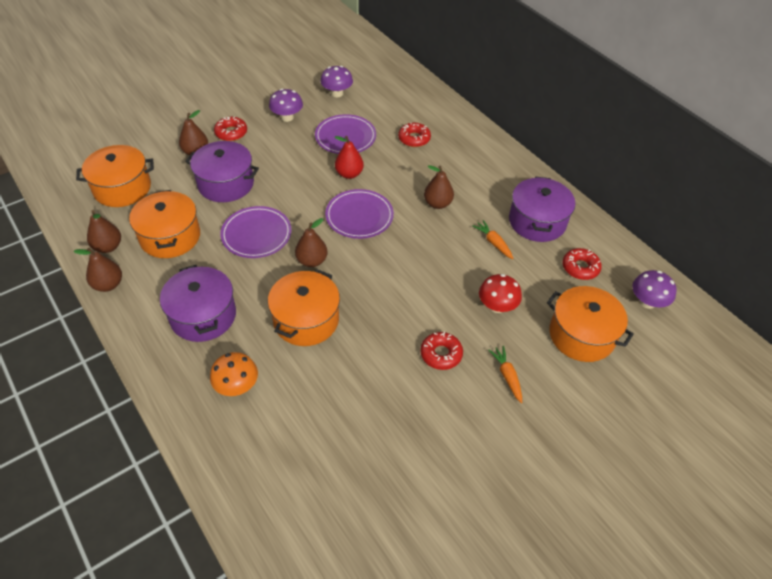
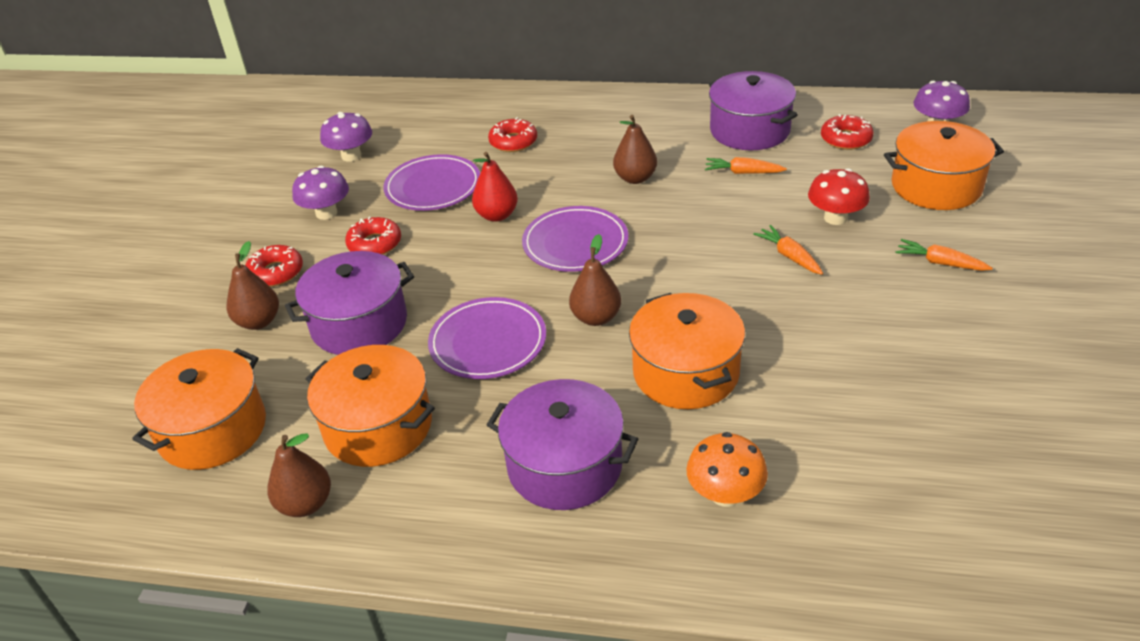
camera: 40 degrees left, 10 degrees down
(108, 284) = (380, 541): brown pear -> none
(440, 306) = (789, 256): none -> orange carrot
(441, 354) = (859, 293): red donut -> red donut (375, 244)

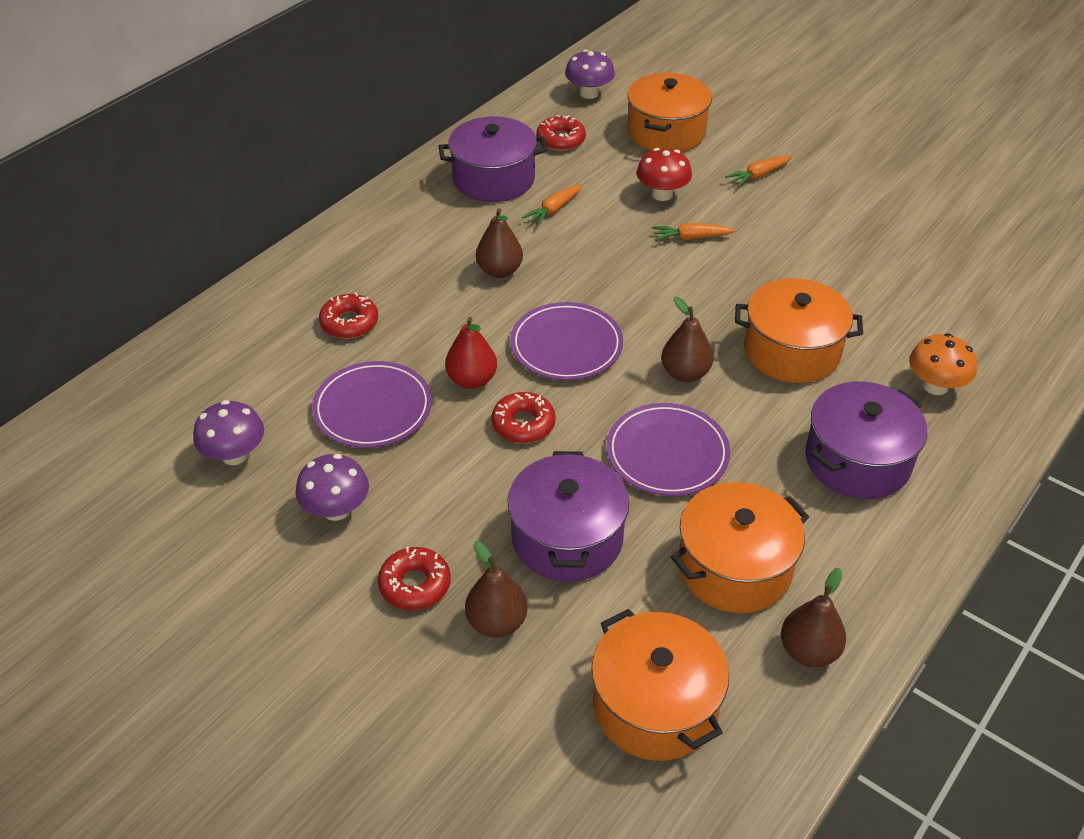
camera: 65 degrees left, 5 degrees up
(375, 244) = (436, 486): red donut -> red donut (523, 424)

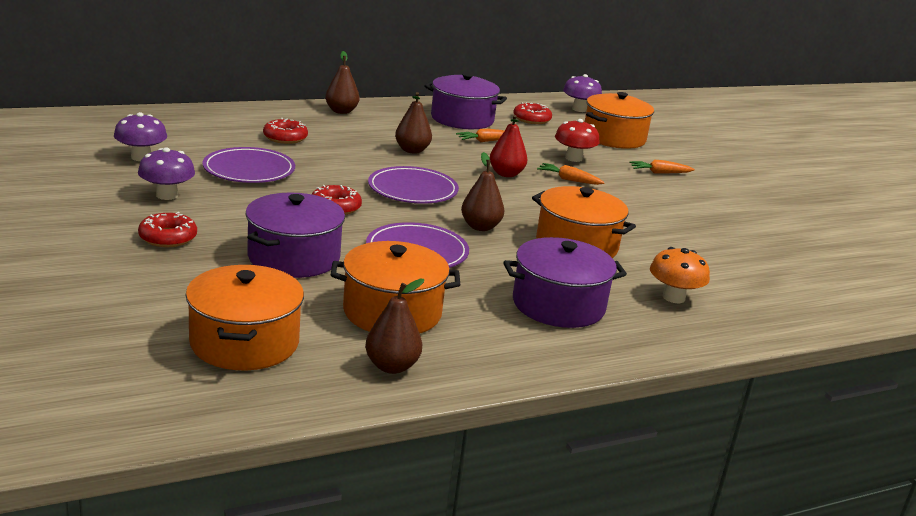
camera: 25 degrees right, 20 degrees down
(472, 380) = (328, 181): red pear -> red pear (506, 174)
(497, 622) = (194, 270): brown pear -> brown pear (341, 111)

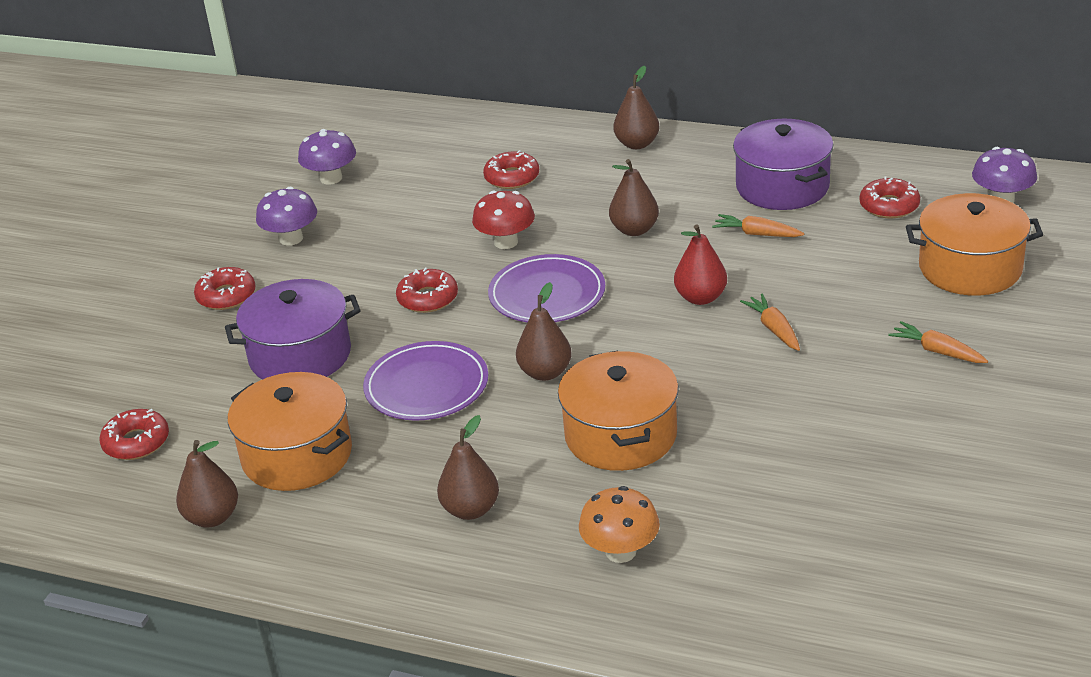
camera: 50 degrees right, 10 degrees up
(245, 342) = (136, 442): orange pot -> red donut
(249, 170) = (411, 220): purple plate -> none
(558, 305) = (470, 509): purple pot -> brown pear
(573, 158) = (841, 293): red mushroom -> red mushroom (506, 242)

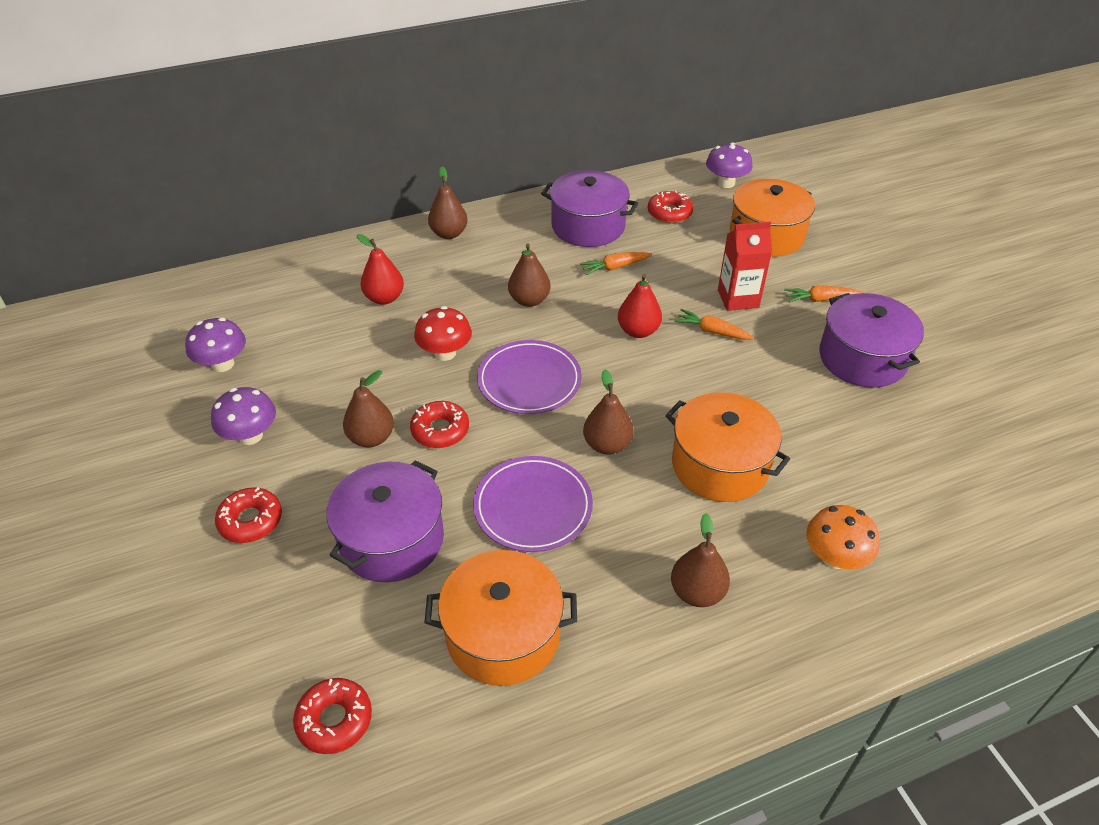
camera: 45 degrees left, 10 degrees up
(212, 517) = (501, 746): brown pear -> brown pear (371, 438)
(512, 177) = (384, 298): red donut -> red pear
(845, 313) = (738, 299): none -> red carton
(900, 421) = (862, 358): none -> purple pot

